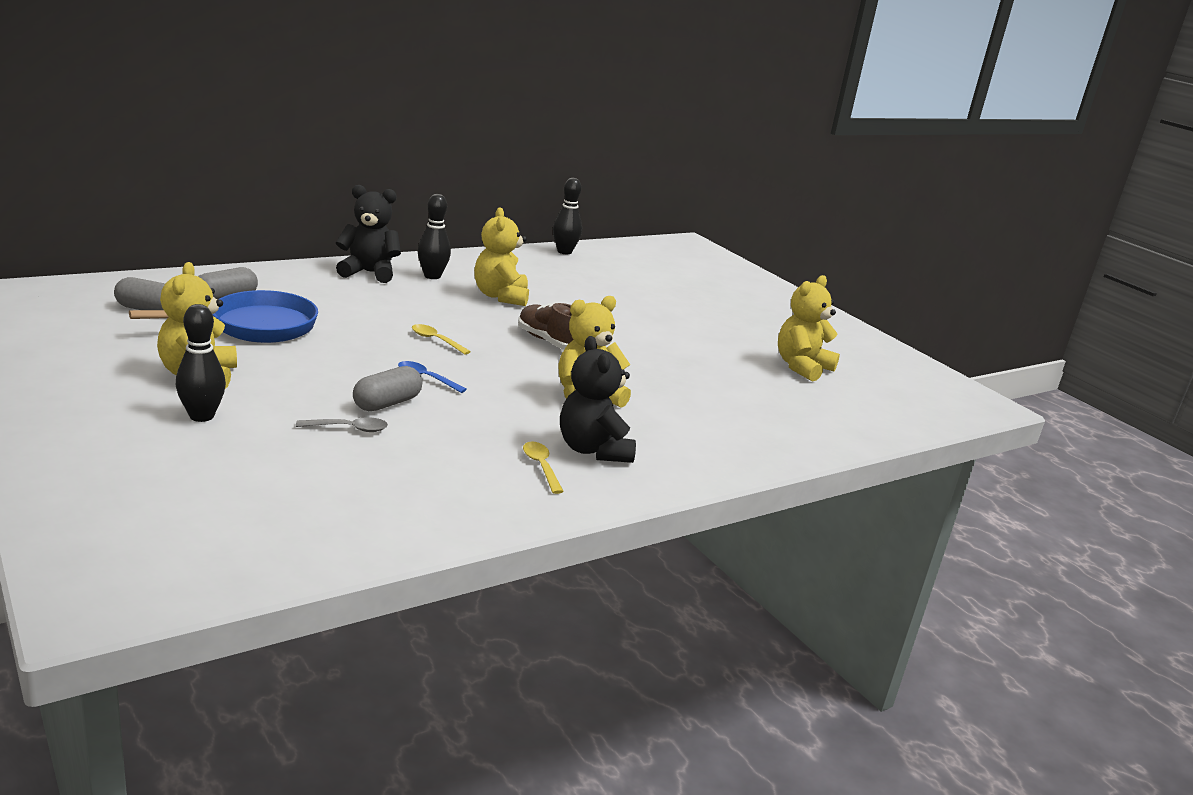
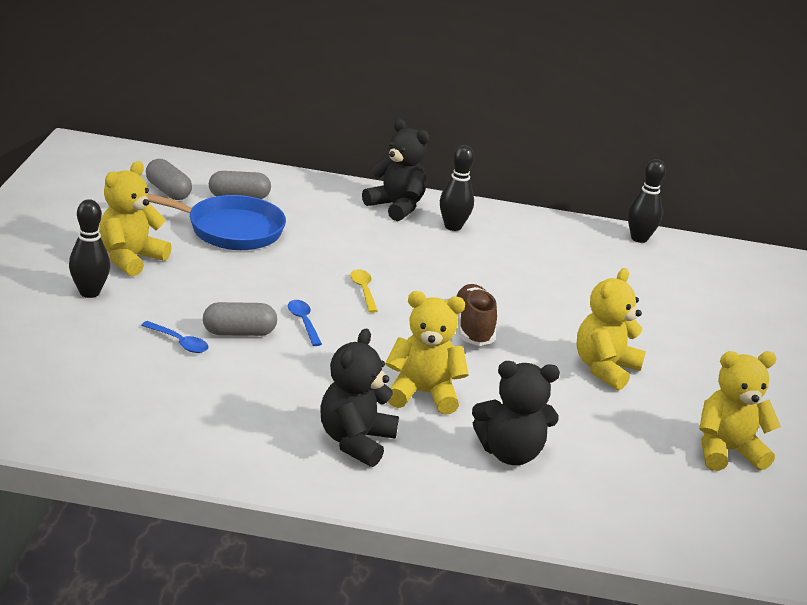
camera: 40 degrees right, 5 degrees up
(349, 429) = (179, 342): grey spoon -> blue spoon
(501, 296) = (492, 267): yellow teddy bear -> yellow teddy bear (604, 369)
(541, 467) = (286, 436): yellow spoon -> none
(697, 417) = (510, 453): none -> black teddy bear

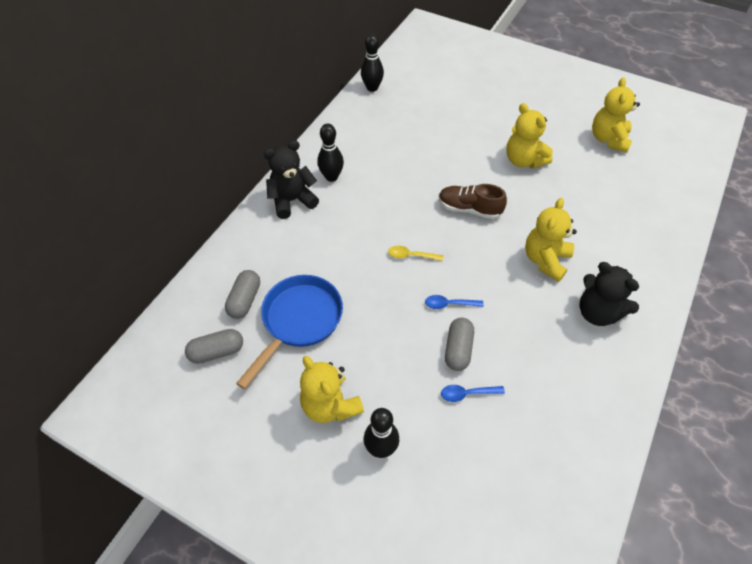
camera: 65 degrees left, 25 degrees up
(179, 342) = (467, 394): blue spoon -> blue spoon turned 150 degrees counterclockwise
(510, 453) = (610, 236): black teddy bear -> none

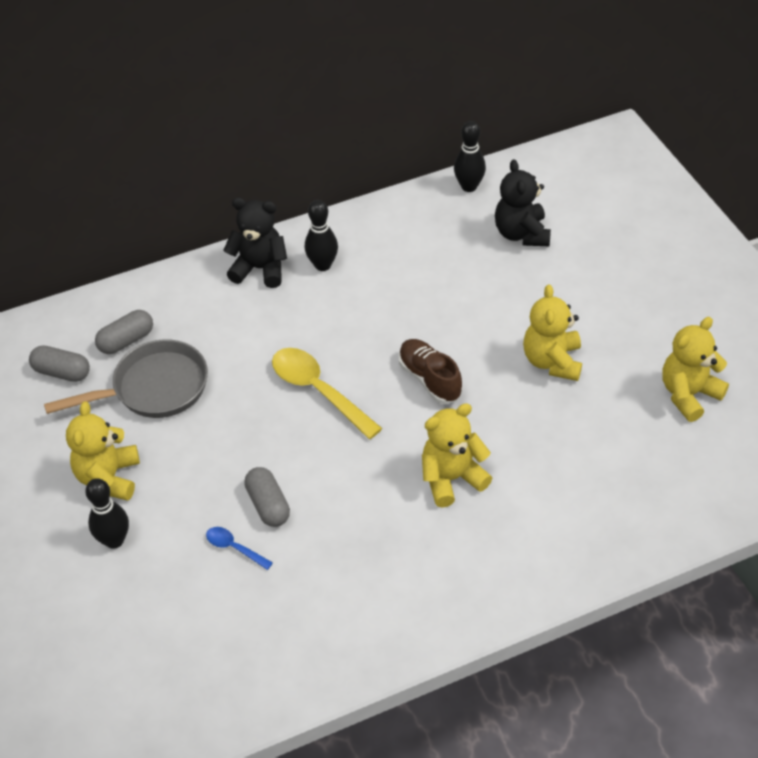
camera: 40 degrees right, 5 degrees down
(299, 321) = (153, 388): blue pan -> grey pan
(411, 256) = (318, 391): yellow spoon -> yellow spoon, size x2.03
(449, 304) = (305, 459): blue spoon -> none
(458, 349) = (268, 505): grey capsule -> grey capsule turned 75 degrees counterclockwise
(597, 312) = (446, 562): black teddy bear -> black teddy bear (521, 234)

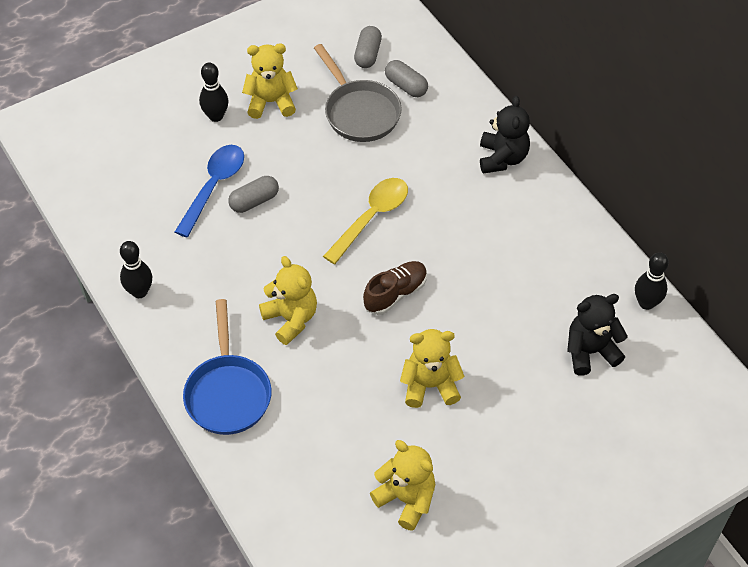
camera: 80 degrees right, 5 degrees up
(234, 548) = (214, 186): blue spoon -> blue spoon, size x2.03
(323, 265) = (516, 201): black bowling pin -> black bowling pin (140, 292)
(549, 547) = (228, 393): none -> blue pan

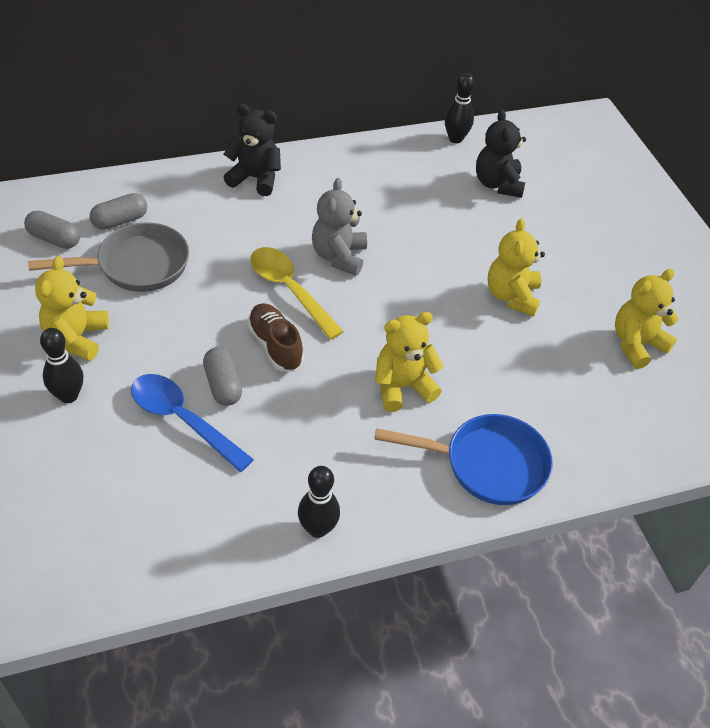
camera: 80 degrees left, 5 degrees down
(395, 294) = (395, 295): brown shoe -> brown shoe (275, 346)
(427, 242) = (339, 256): none -> grey teddy bear

